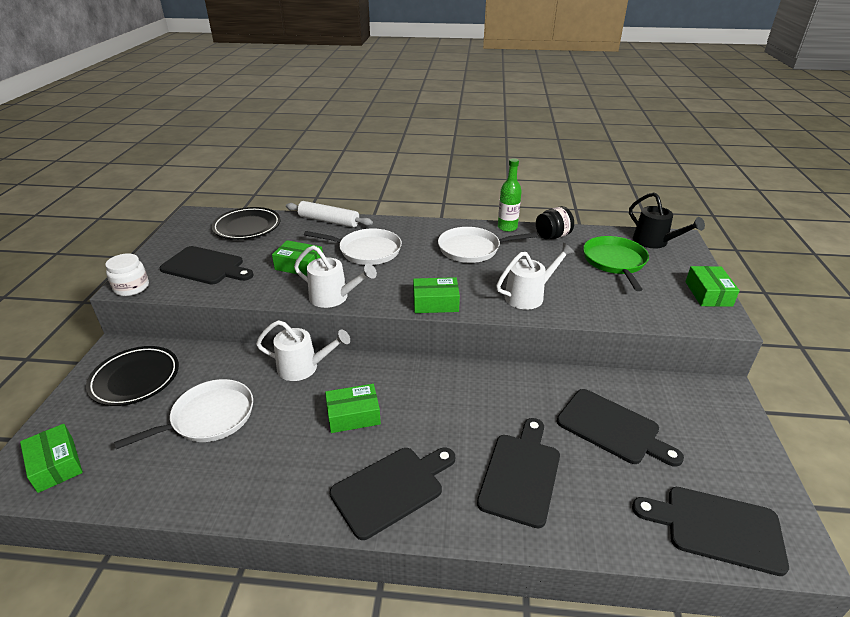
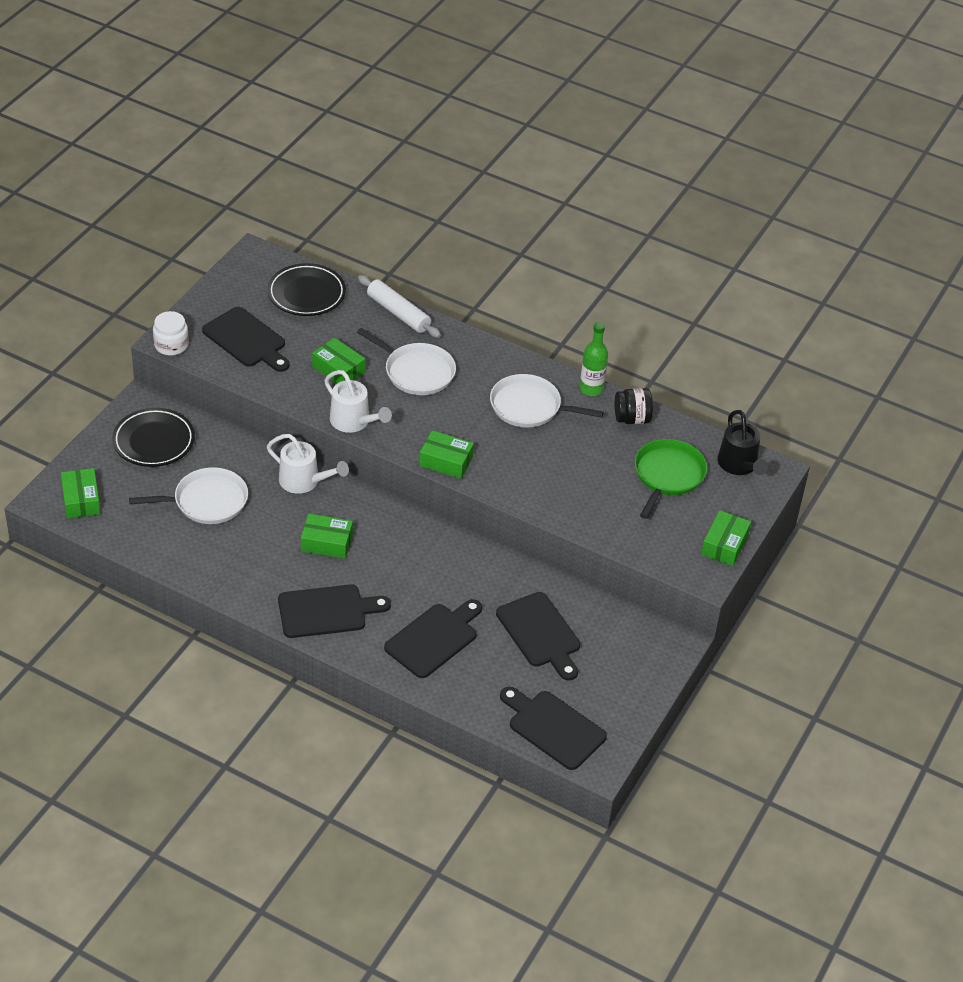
camera: 20 degrees right, 10 degrees up
(529, 295) = (542, 484): white watering can -> none

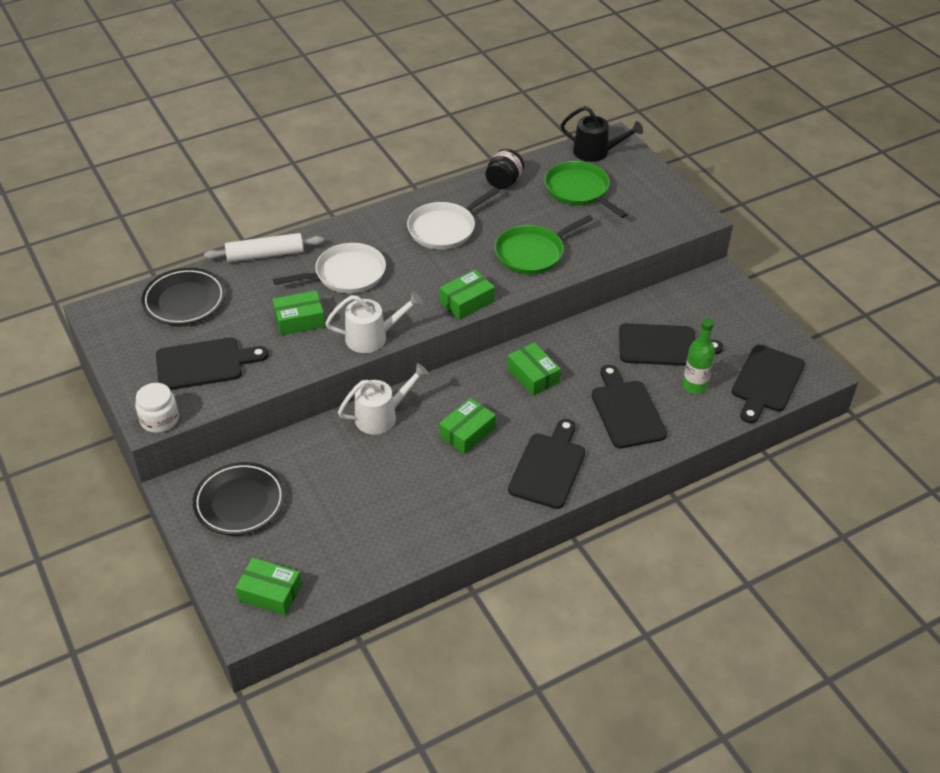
camera: 55 degrees left, 0 degrees up
(206, 501) = (351, 495): white pan -> none
(547, 478) = (532, 253): none -> green pan
(553, 728) = (766, 382): black cutting board -> black cutting board turned 45 degrees counterclockwise
(591, 389) = (453, 188): green bottle -> green bottle (694, 386)
(724, 545) = (672, 194): green box -> green box (533, 375)

